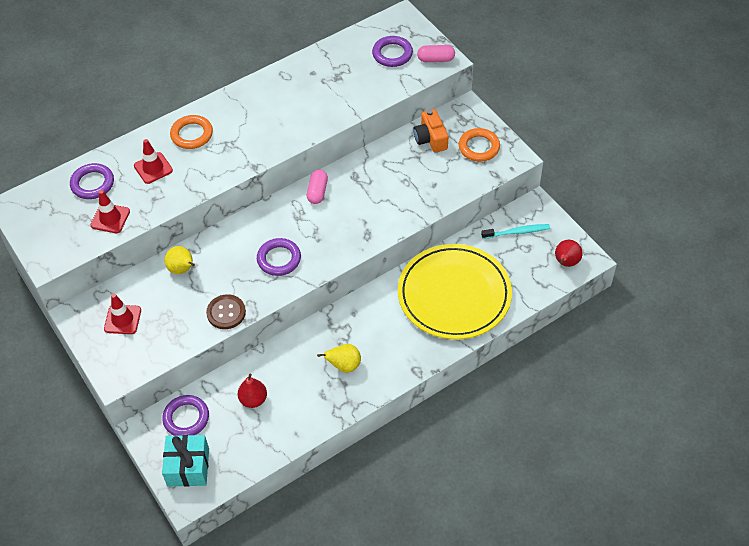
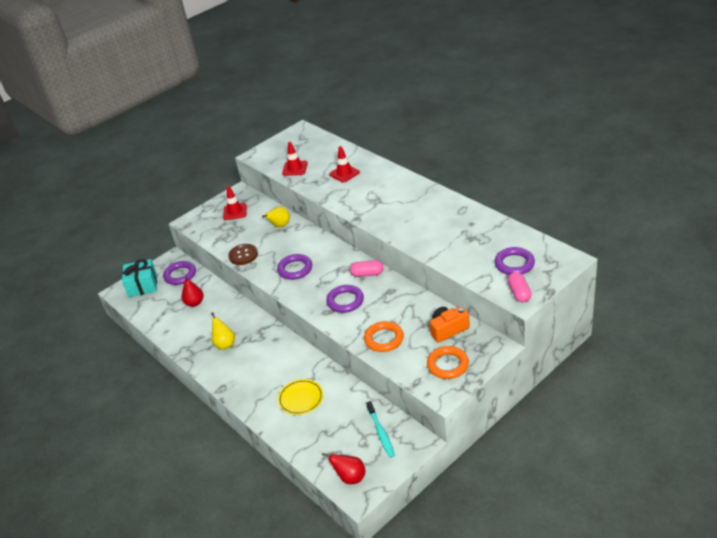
camera: 85 degrees right, 15 degrees down
(92, 184) = (324, 153): purple ring -> purple ring (345, 301)
(192, 134) = (382, 181): orange ring -> orange ring (384, 339)
(454, 295) = (301, 398): yellow plate -> yellow plate, size x0.44

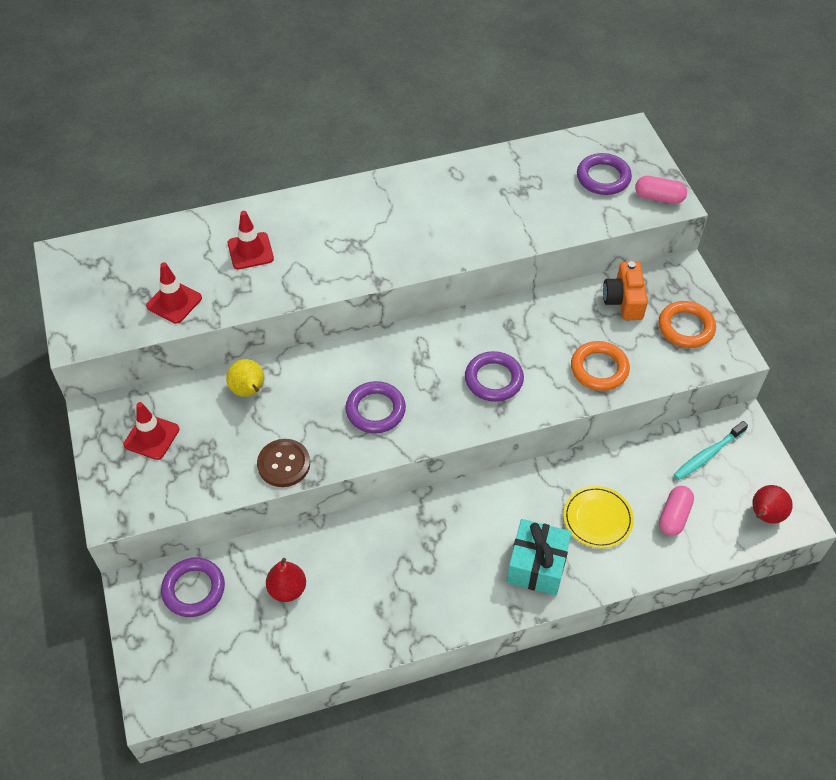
camera: 70 degrees left, 15 degrees up
(142, 285) = (172, 659): turquoise gift -> turquoise gift (537, 565)
(225, 344) = (420, 576): yellow pear -> none
(367, 274) = (454, 333): pink capsule -> pink capsule (674, 516)
(381, 432) = (708, 454): turquoise toothbrush -> turquoise toothbrush turned 135 degrees clockwise

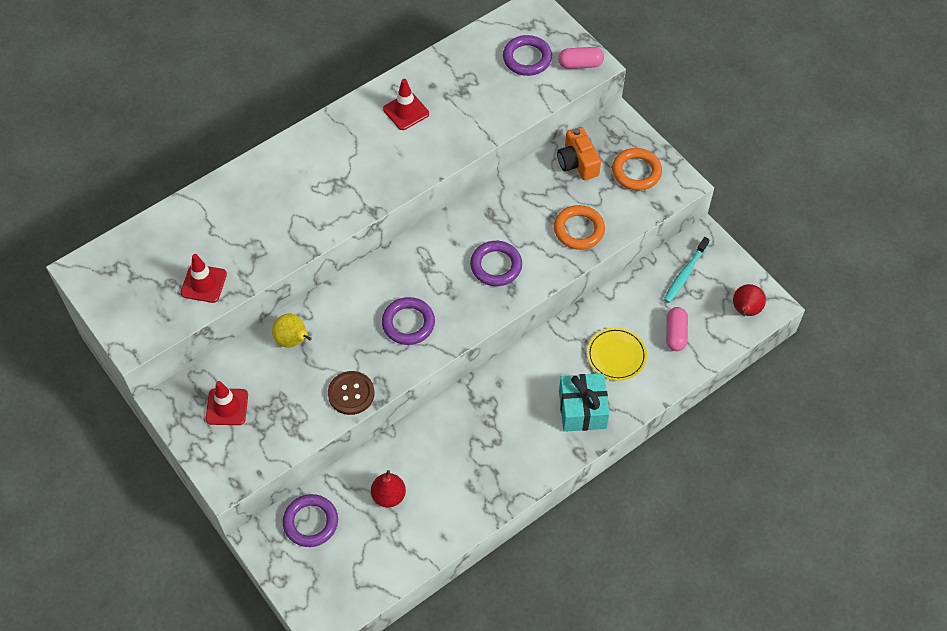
camera: 20 degrees left, 5 degrees up
(250, 251) = (249, 216): red traffic cone -> red traffic cone (406, 111)

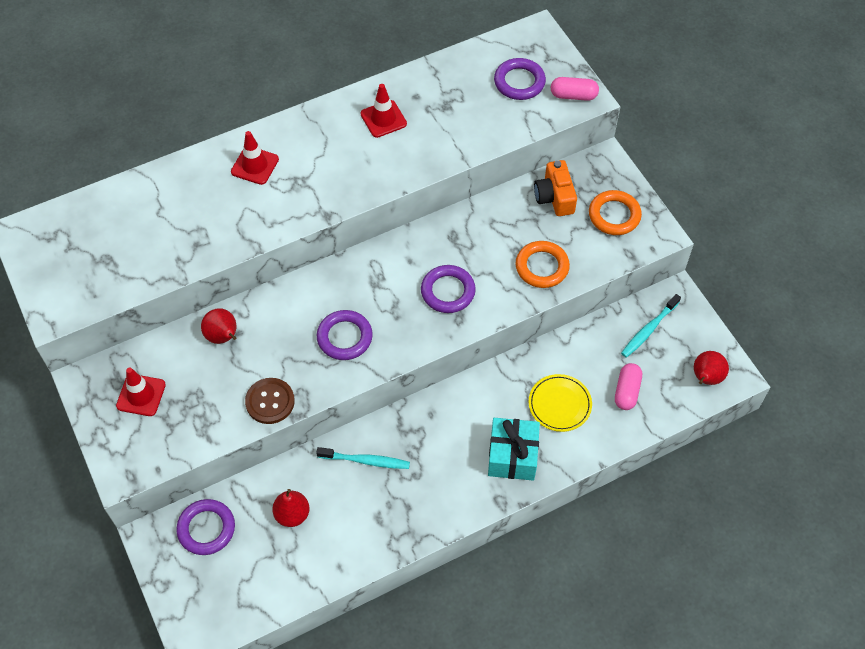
camera: 10 degrees right, 0 degrees up
(203, 283) = (139, 264): red traffic cone -> red traffic cone (255, 165)
(293, 340) = (223, 337): yellow pear -> red pear
(447, 436) = (365, 461): none -> turquoise toothbrush

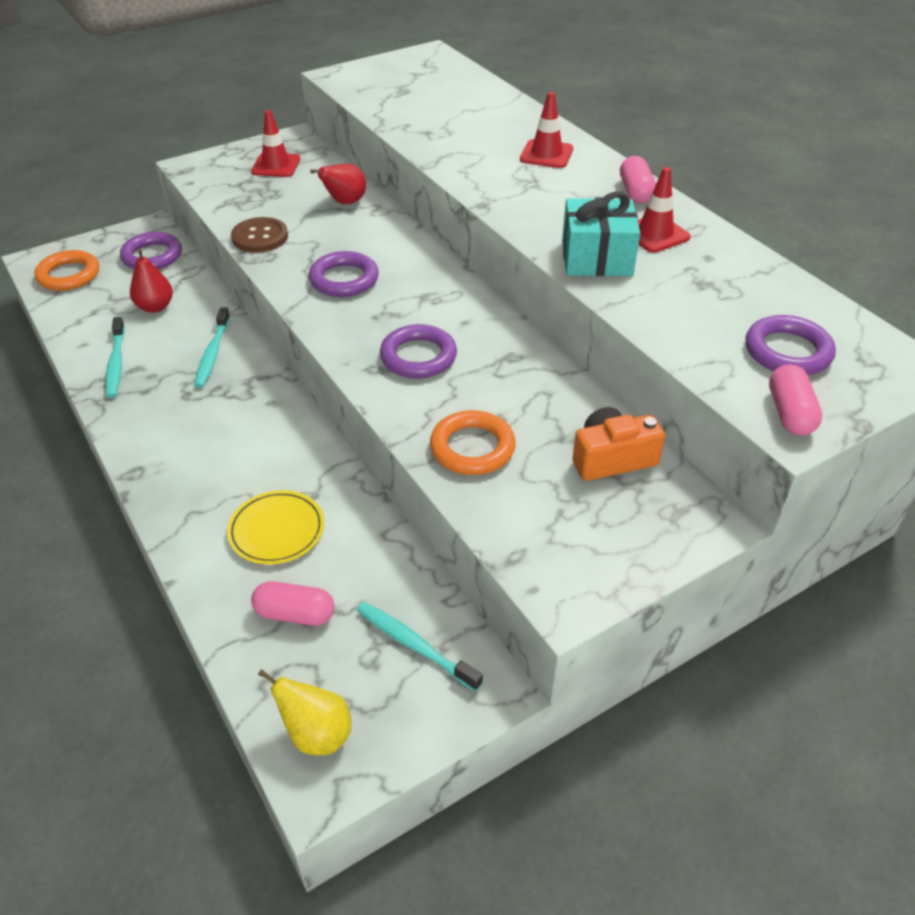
camera: 85 degrees right, 15 degrees down
(324, 119) = (635, 192): none -> pink capsule
(370, 534) = (116, 363): none -> turquoise toothbrush
(512, 456) = (199, 482): turquoise gift -> turquoise gift (596, 258)
(614, 215) = (593, 534): orange ring -> orange ring (69, 275)
(706, 378) = (317, 734): red pear -> yellow pear

